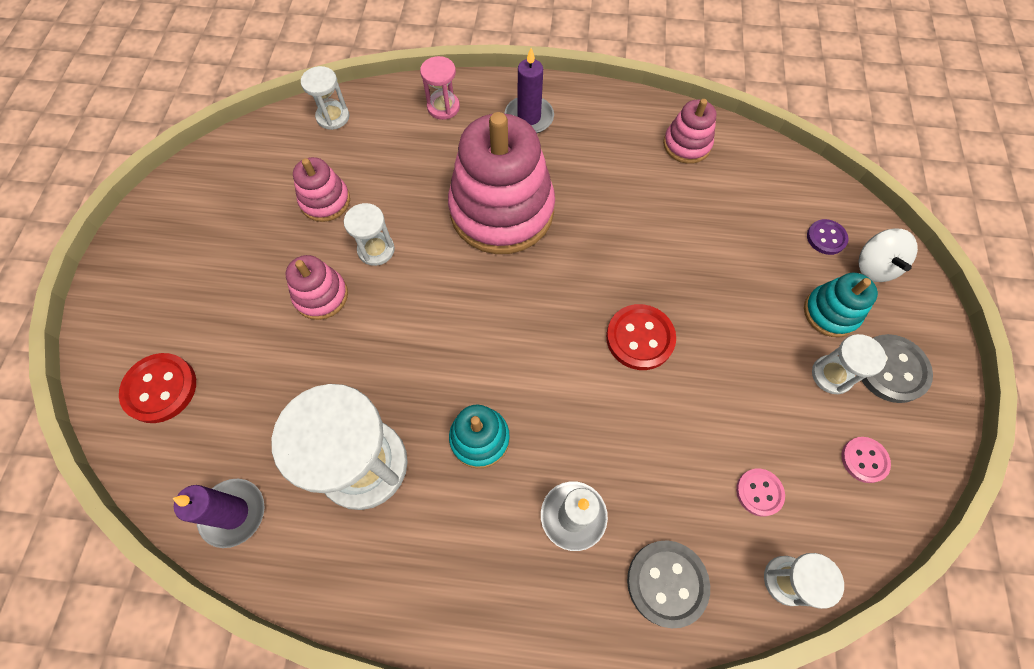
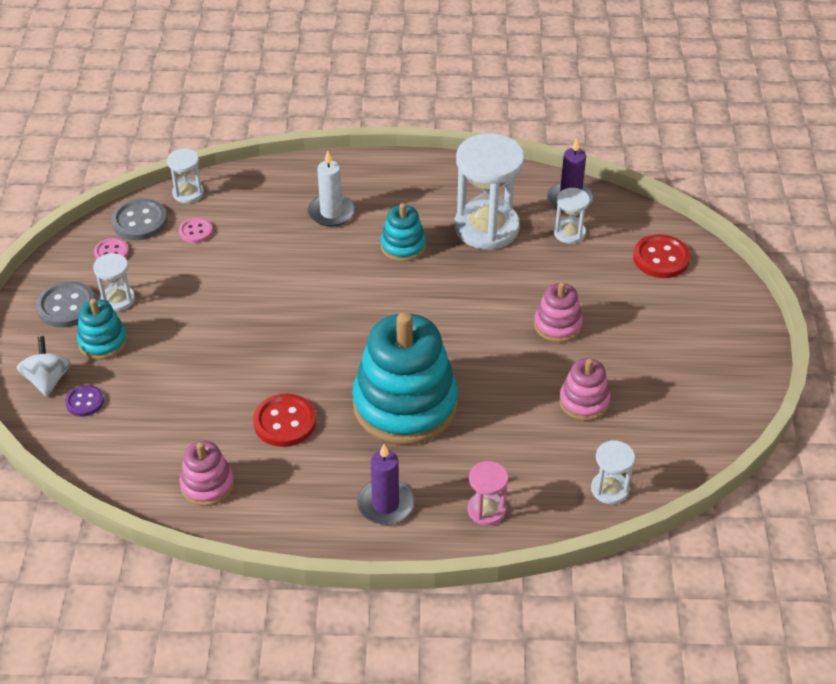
camera: 175 degrees right, 20 degrees down
(376, 250) = (520, 363): white hourglass -> white hourglass (569, 233)
(502, 210) = (405, 405): pink stacking toy -> turquoise stacking toy
(640, 338) = (275, 313): red button -> red button (285, 422)
(667, 583) = (268, 187): grey button -> grey button (139, 221)

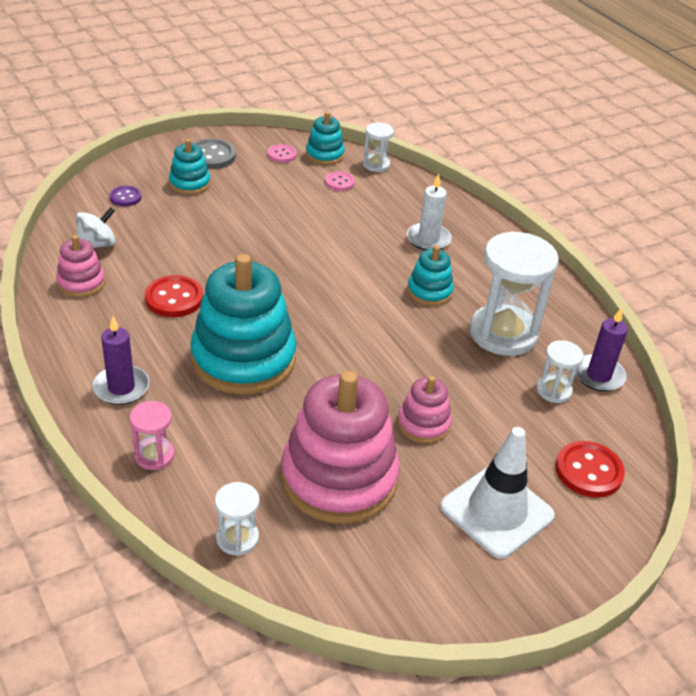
camera: 55 degrees right, 5 degrees down
(48, 380) = (134, 174): white spinning top -> white spinning top (97, 245)
(118, 299) = (237, 174): white hourglass -> none
(139, 221) = (324, 155): grey button -> turquoise stacking toy
(584, 402) = (339, 478): pink stacking toy -> pink stacking toy, size x2.06
(669, 327) = (497, 511): none -> white traffic cone

